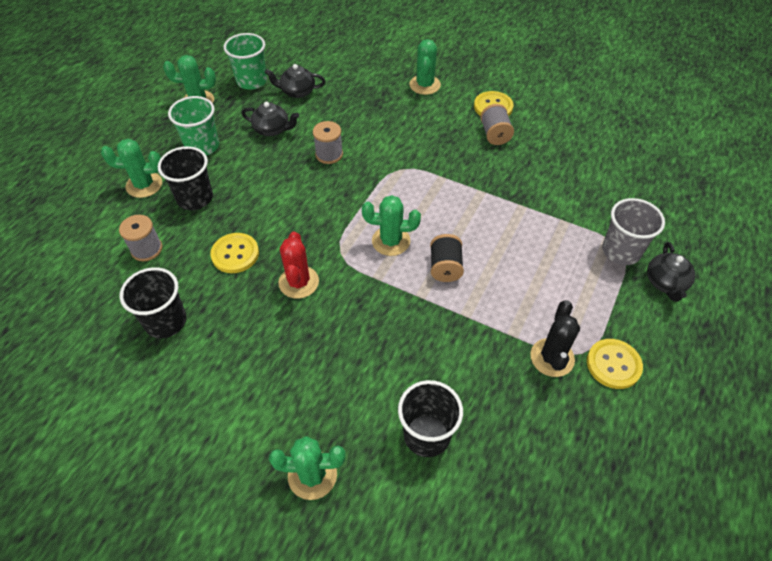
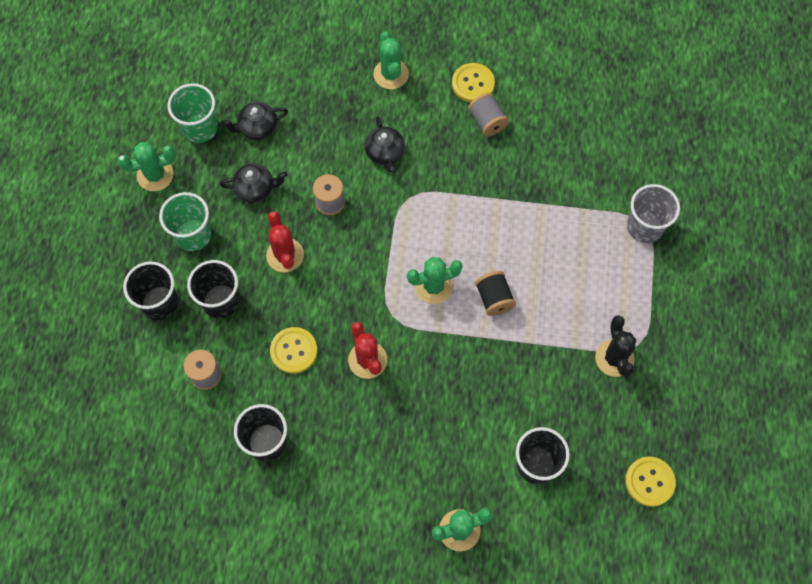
camera: 20 degrees left, 15 degrees up
(144, 185) = (159, 303): green cactus -> black cup
(269, 181) = (285, 255): none -> red cactus
(613, 364) = (666, 347): yellow button -> yellow button (649, 481)
(665, 283) = (690, 249): black teapot -> black teapot (385, 153)

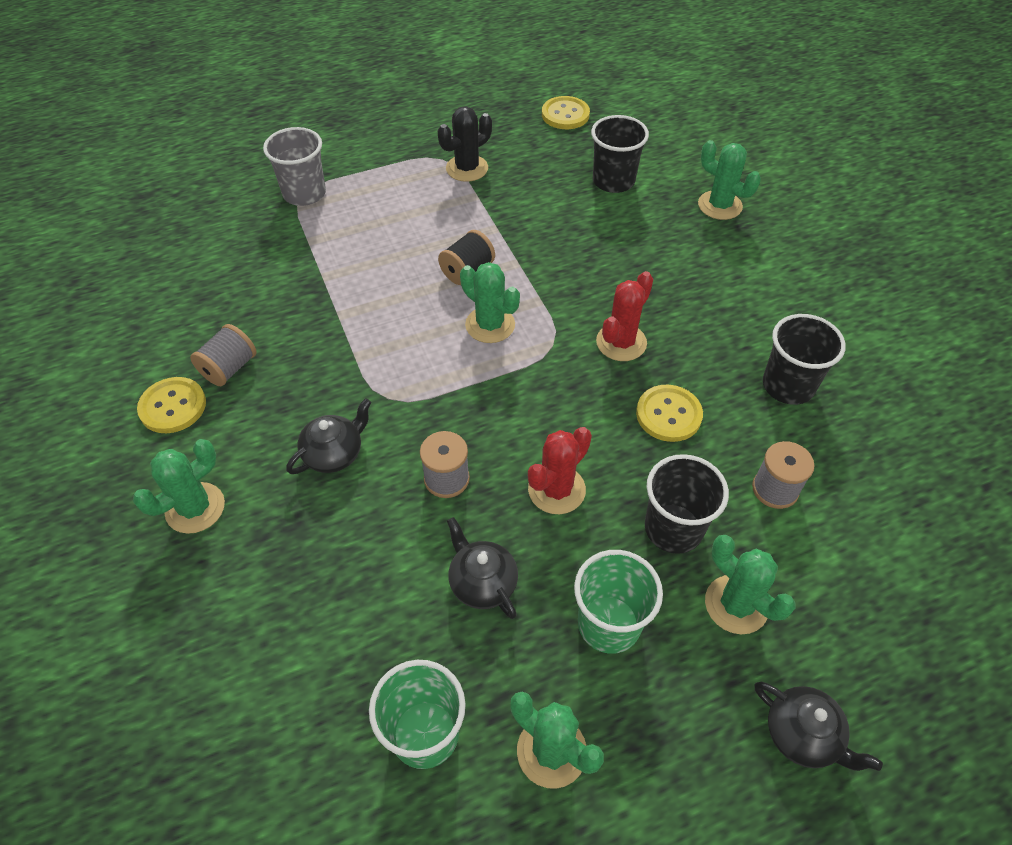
camera: 120 degrees left, 15 degrees down
(159, 303) = (736, 604): black cup -> green cactus
(257, 127) = (377, 641): black teapot -> black teapot (803, 735)

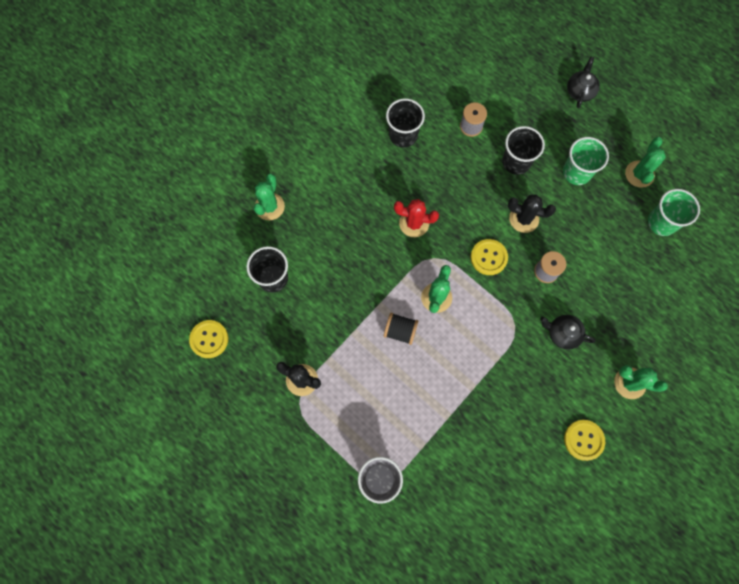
camera: 115 degrees left, 20 degrees up
(229, 368) = (543, 426): grey spool -> none
(482, 582) = (588, 230): black teapot -> none
(556, 490) = (524, 219): red cactus -> black cactus
(668, 414) = (451, 184): yellow button -> yellow button (488, 257)
(736, 604) = (539, 127): green cactus -> none

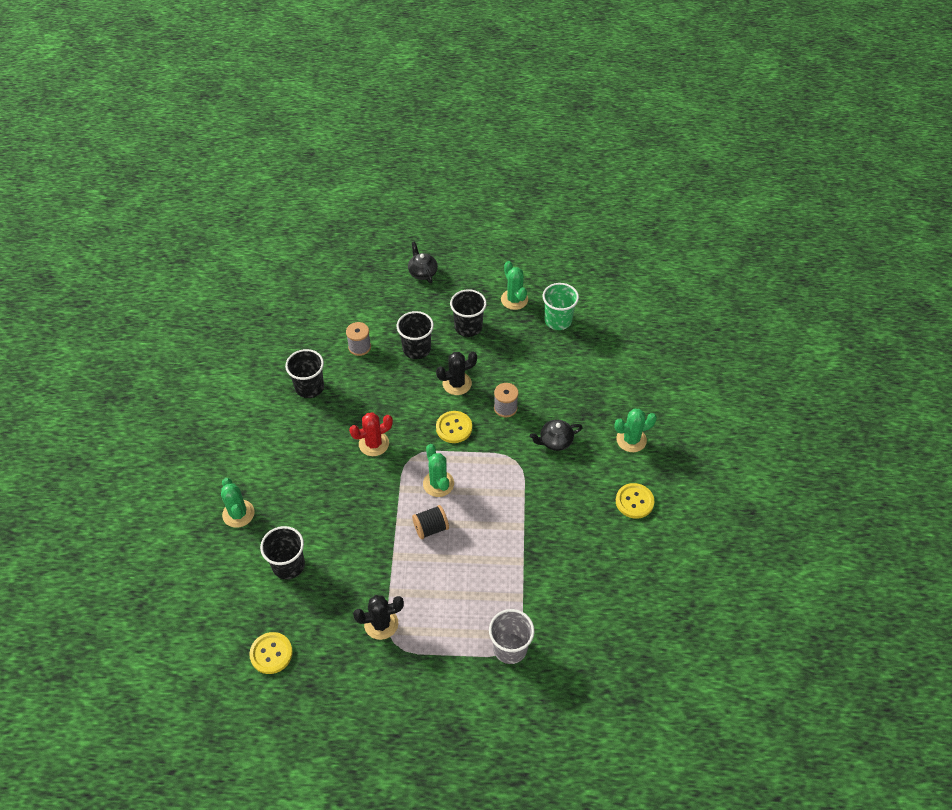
camera: 40 degrees left, 20 degrees down
(576, 172) = (468, 327): green cup -> black cup

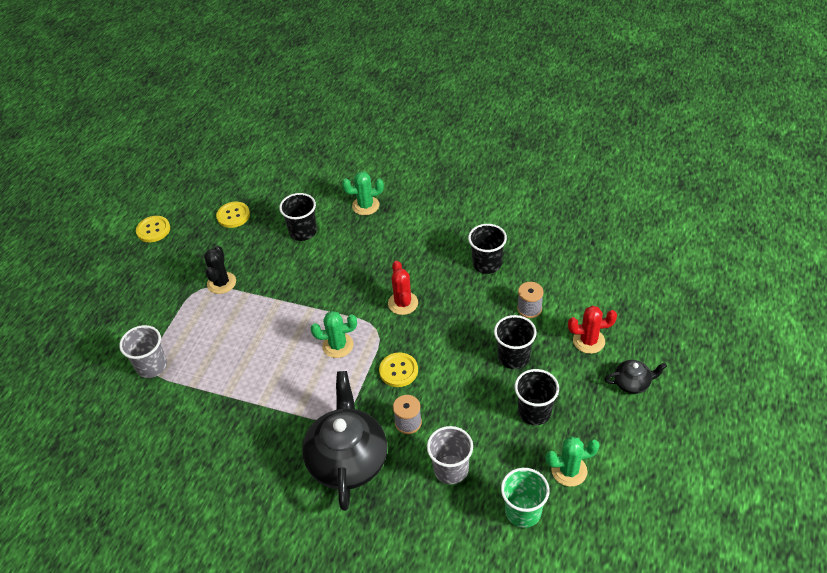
camera: 110 degrees right, 5 degrees down
(386, 303) = (588, 341): none -> red cactus
(431, 528) = (293, 331): black spool -> none
(457, 383) = (455, 384): black cactus -> none
(539, 370) = (451, 469): none -> grey cup
(555, 441) = (347, 459): black teapot -> black teapot, size x2.18
(631, 440) = (320, 539): green cactus -> none
(634, 501) = (242, 516): yellow button -> yellow button (153, 230)

